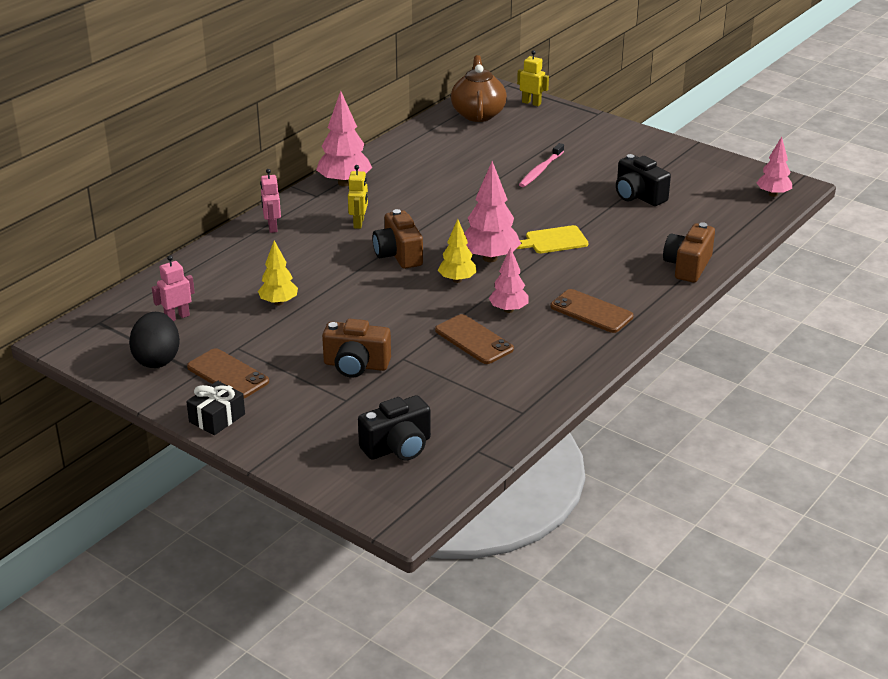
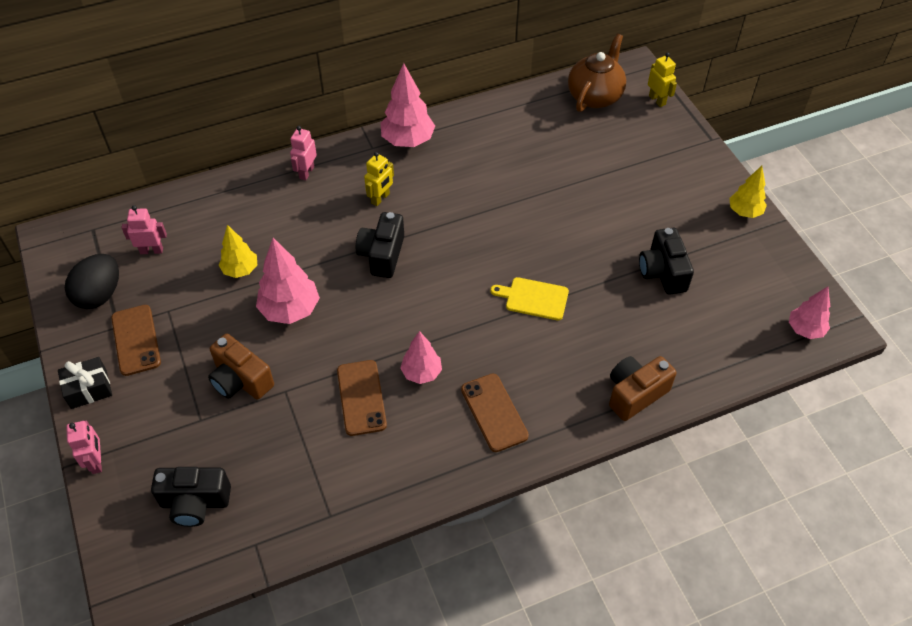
camera: 30 degrees right, 20 degrees up
(278, 457) = (97, 462): none -> pink robot
(398, 255) = (382, 255): brown camera -> black camera
(457, 280) = (407, 311): yellow tree -> yellow tree (744, 212)
(490, 258) = (458, 296): pink tree -> pink tree (290, 310)
(540, 170) = (594, 197): pink toothbrush -> none

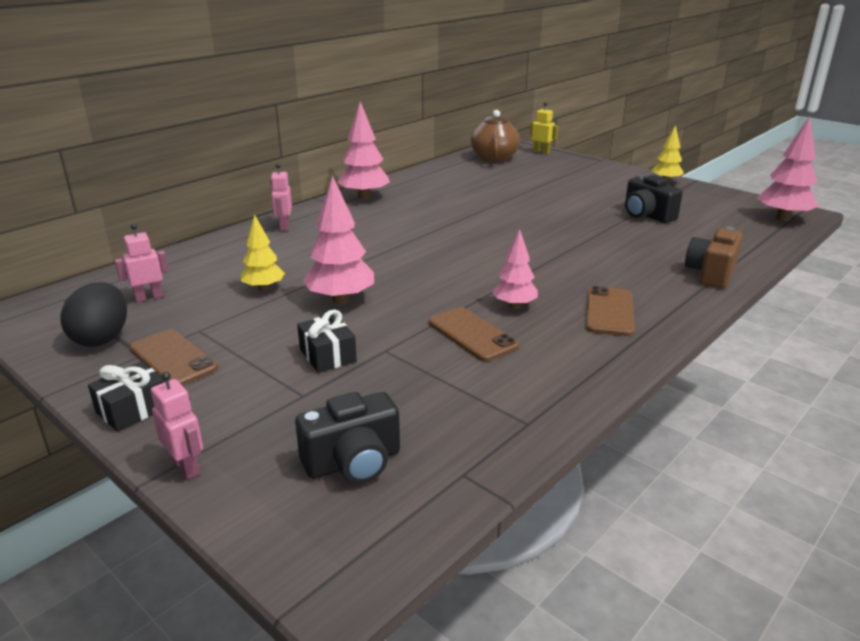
camera: 25 degrees left, 25 degrees down
(241, 380) = (327, 355): brown camera -> black gift
(380, 198) = (369, 226): yellow robot -> none
(382, 255) = (402, 252): black camera -> none
(494, 412) = (609, 311): brown phone -> brown phone turned 60 degrees clockwise
(534, 298) = (564, 246): yellow cutting board -> none
(805, 329) = (783, 218): pink tree -> pink tree, size x1.58

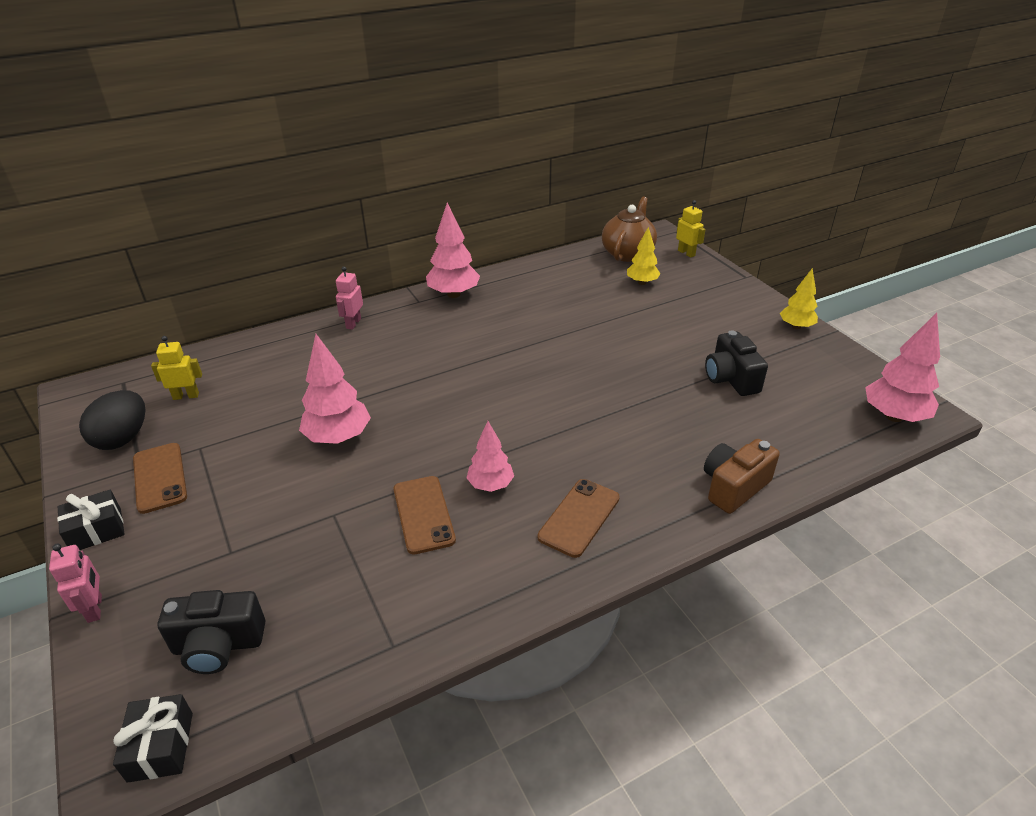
camera: 20 degrees right, 10 degrees up
(149, 297) = (186, 396): pink robot -> yellow robot
(264, 288) = (283, 406): yellow tree -> yellow tree (642, 282)
(327, 355) = (281, 508): black gift -> black gift (160, 746)

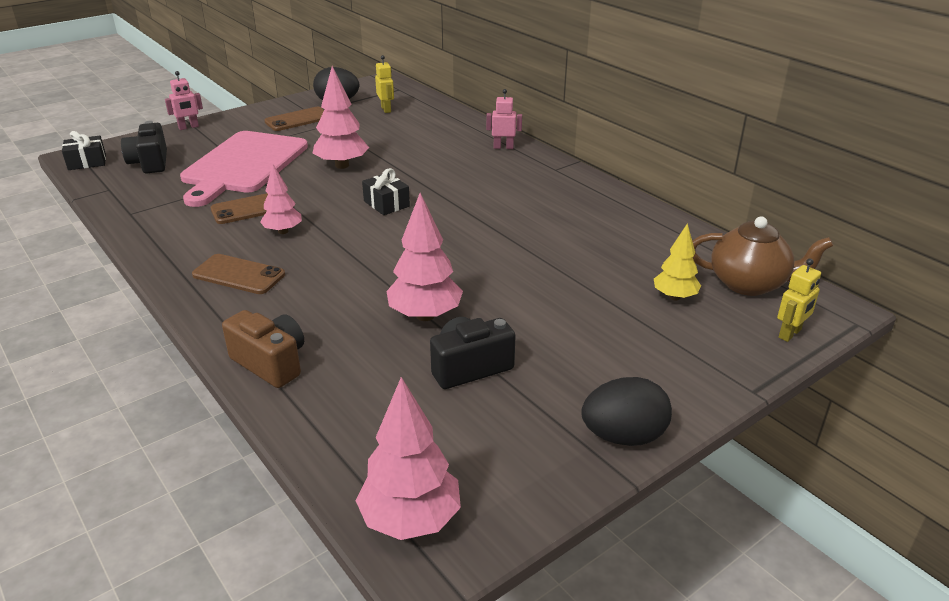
camera: 80 degrees right, 5 degrees down
(96, 530) = (251, 114): black gift -> black gift (386, 204)
(288, 529) = (243, 165): none -> pink cutting board
(454, 294) = (578, 184): pink tree -> pink tree (425, 315)
(796, 327) = (623, 436): yellow tree -> black egg

